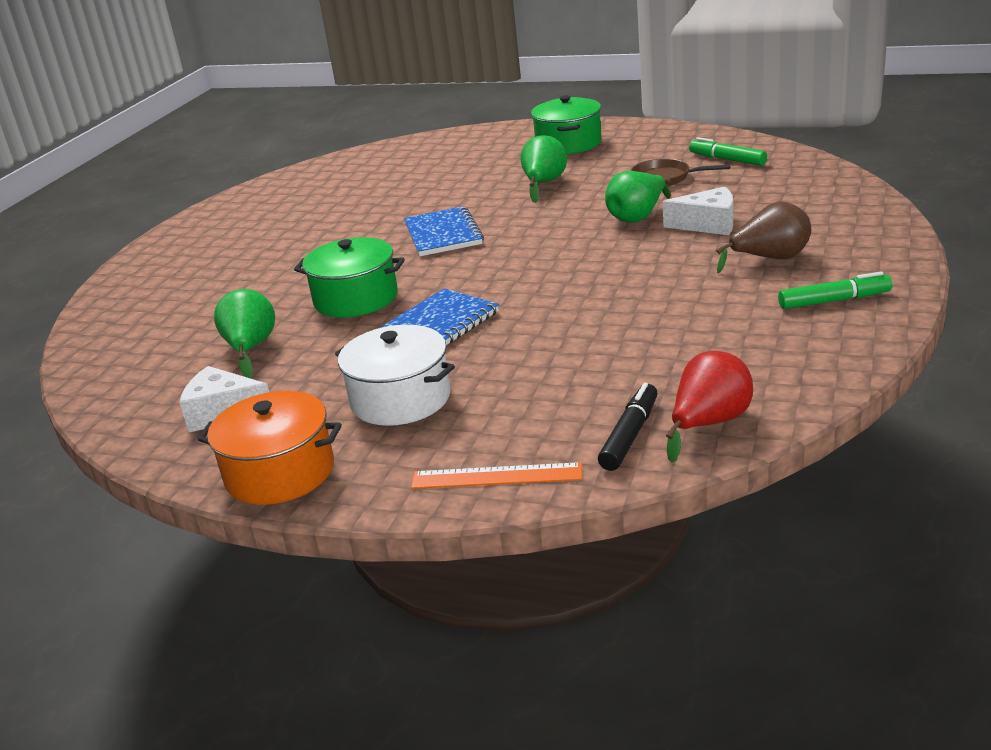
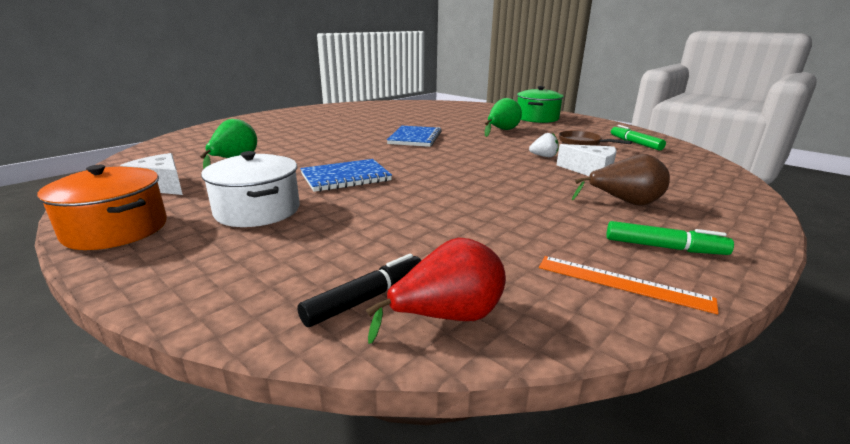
camera: 20 degrees right, 5 degrees down
(356, 298) = (324, 153): green pot -> none
(496, 476) = (221, 290): orange ruler -> orange ruler (622, 283)
(638, 217) = (544, 156): green pear -> white strawberry

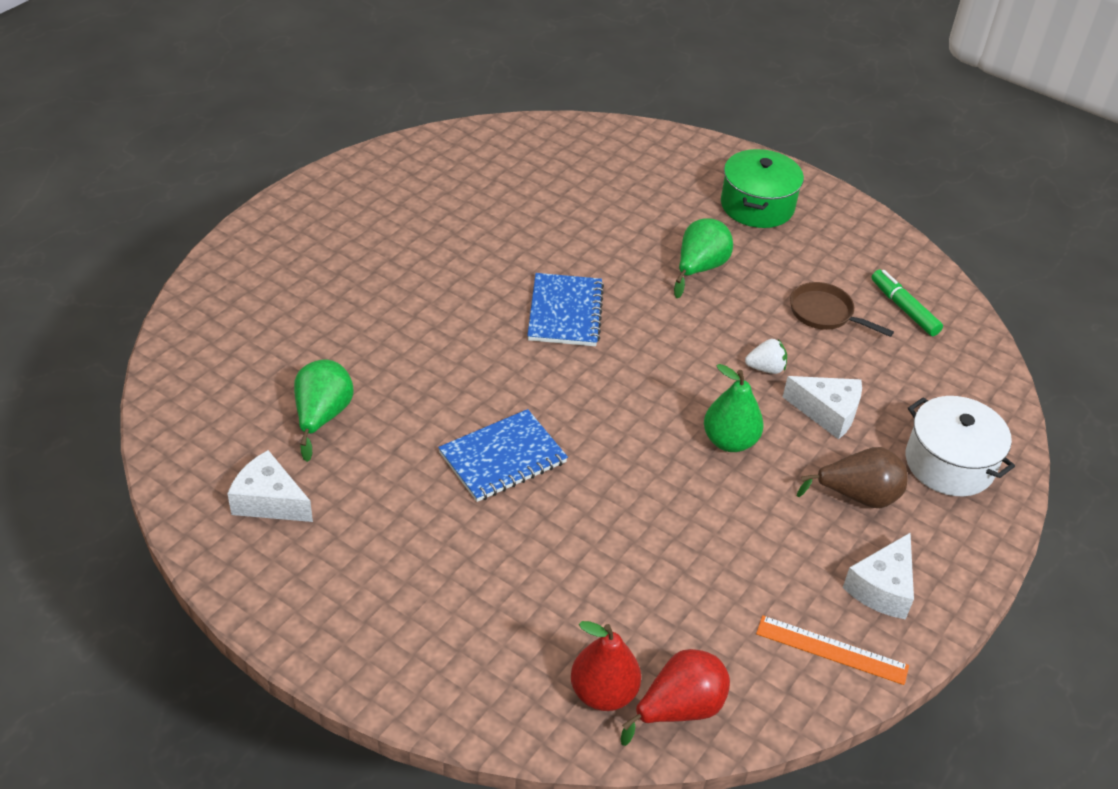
camera: 10 degrees left, 20 degrees up
(116, 229) = (290, 605): orange pot -> none
(258, 210) = (428, 551): white pot -> white pot (949, 463)
(366, 299) = (603, 693): black marker -> red pear
(517, 178) = (729, 441): none -> green pear
(663, 247) = (882, 588): green marker -> white cheese

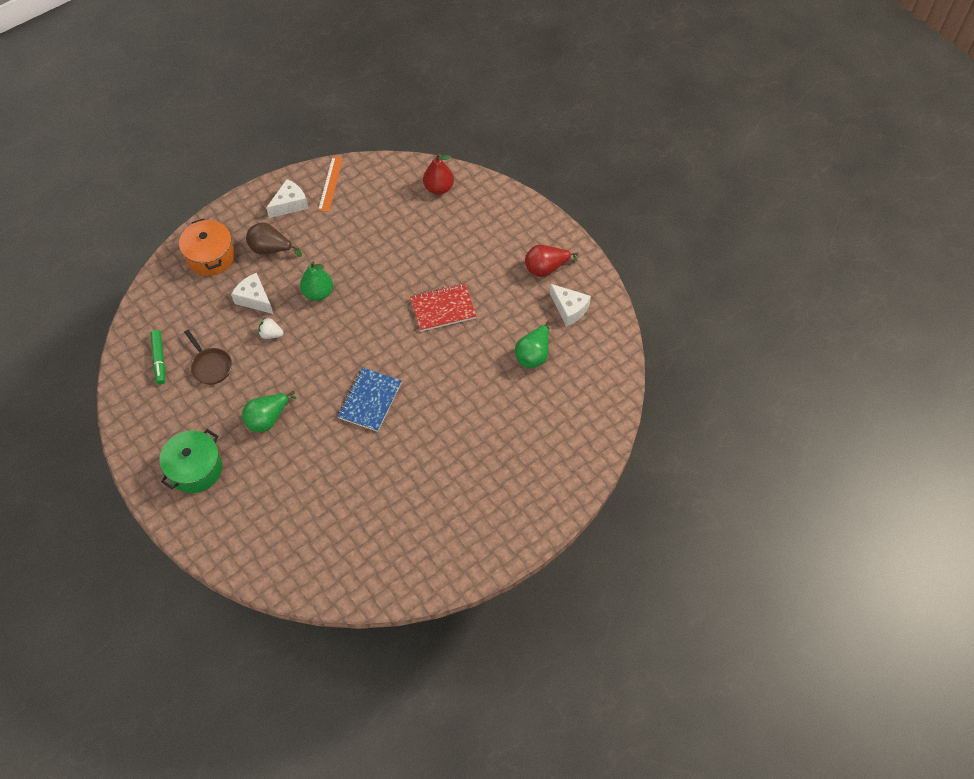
camera: 160 degrees left, 15 degrees up
(503, 458) = (443, 308): blue notebook -> red notebook
(679, 709) = (409, 175): red pear -> red pear (546, 268)
(831, 650) = (330, 184): orange ruler -> orange ruler turned 60 degrees clockwise
(949, 463) = (210, 256): white pot -> orange pot

